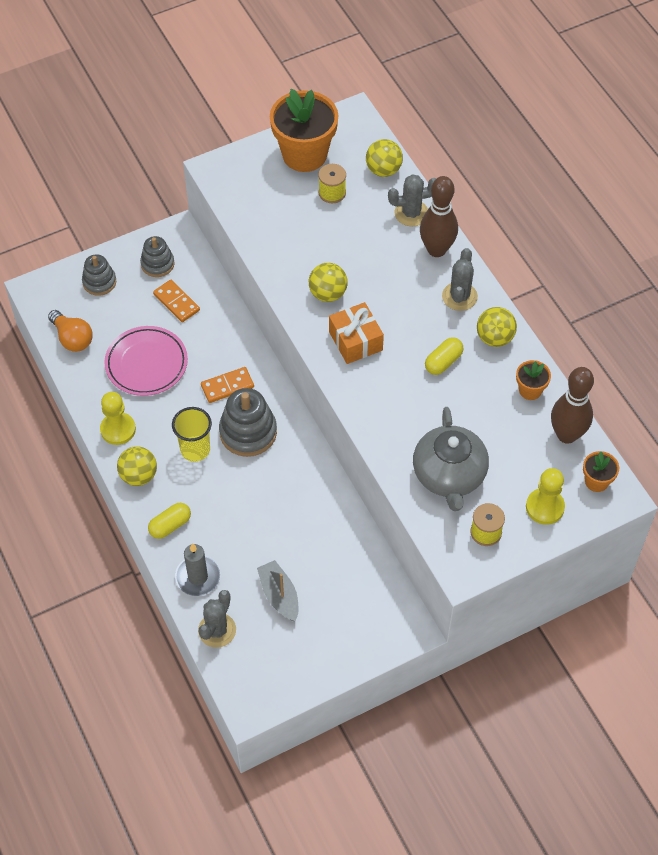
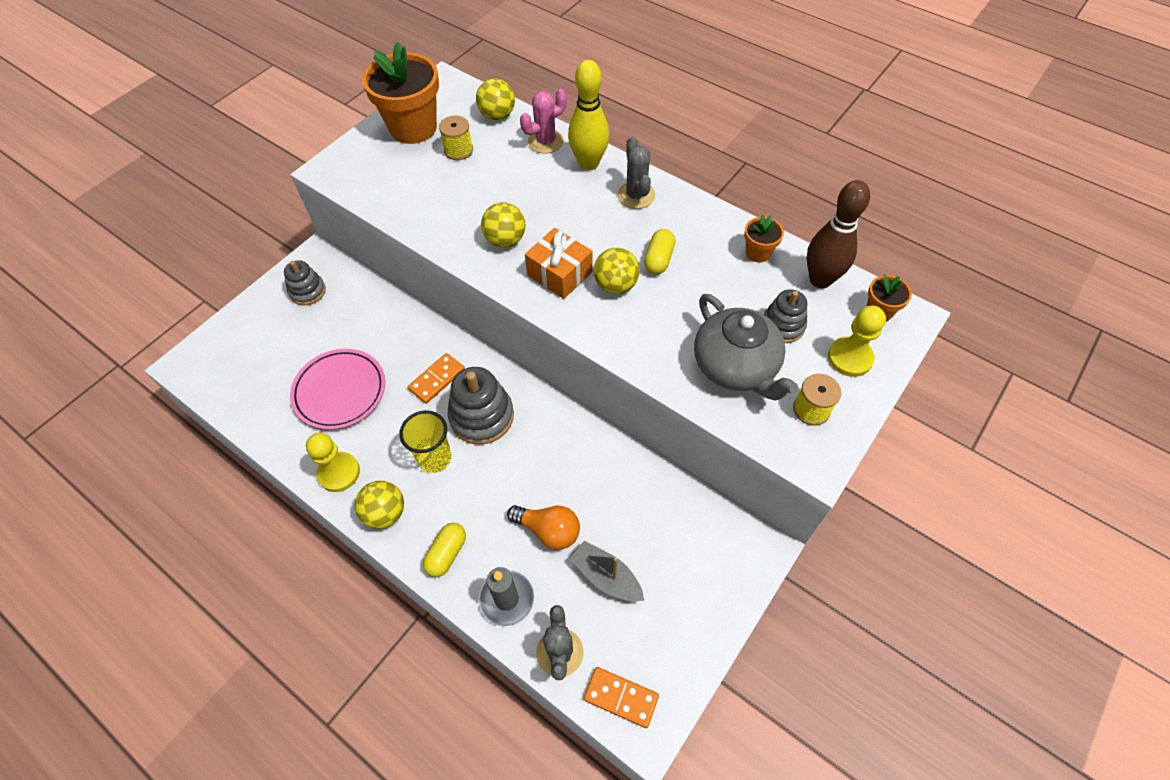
camera: 25 degrees left, 0 degrees up
(72, 338) = (246, 398): orange light bulb -> orange light bulb (548, 530)
(99, 282) = (252, 331): grey stacking toy -> grey stacking toy (782, 326)
(176, 302) = (344, 319): orange domino -> orange domino (621, 697)
(411, 213) = (545, 141): grey cactus -> pink cactus
(436, 250) = (589, 163): brown bowling pin -> yellow bowling pin
(494, 338) = (693, 219): yellow ball -> yellow ball (615, 285)

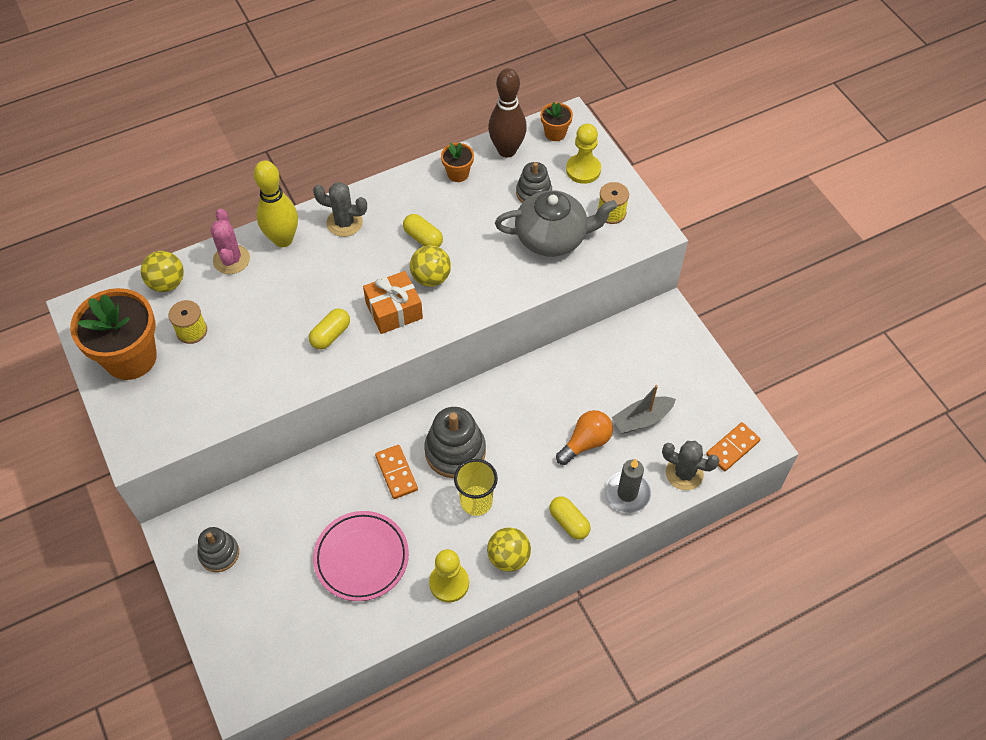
camera: 65 degrees left, 0 degrees up
(505, 240) = (331, 335): yellow ball -> yellow capsule

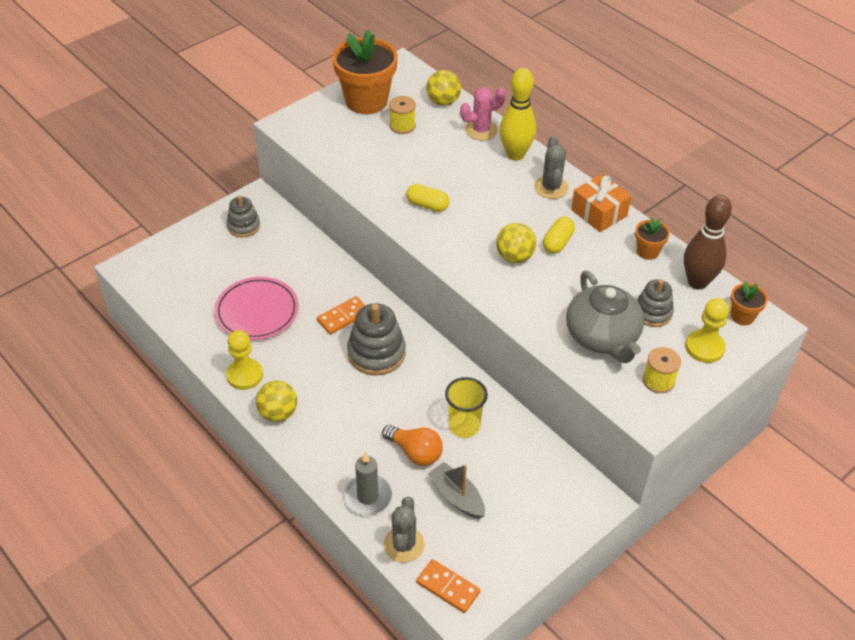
camera: 75 degrees right, 10 degrees down
(394, 310) = (468, 239): orange gift -> orange gift (599, 213)
(476, 502) = (329, 378): yellow cup -> yellow cup (464, 426)
(569, 522) = (324, 453): yellow capsule -> none

